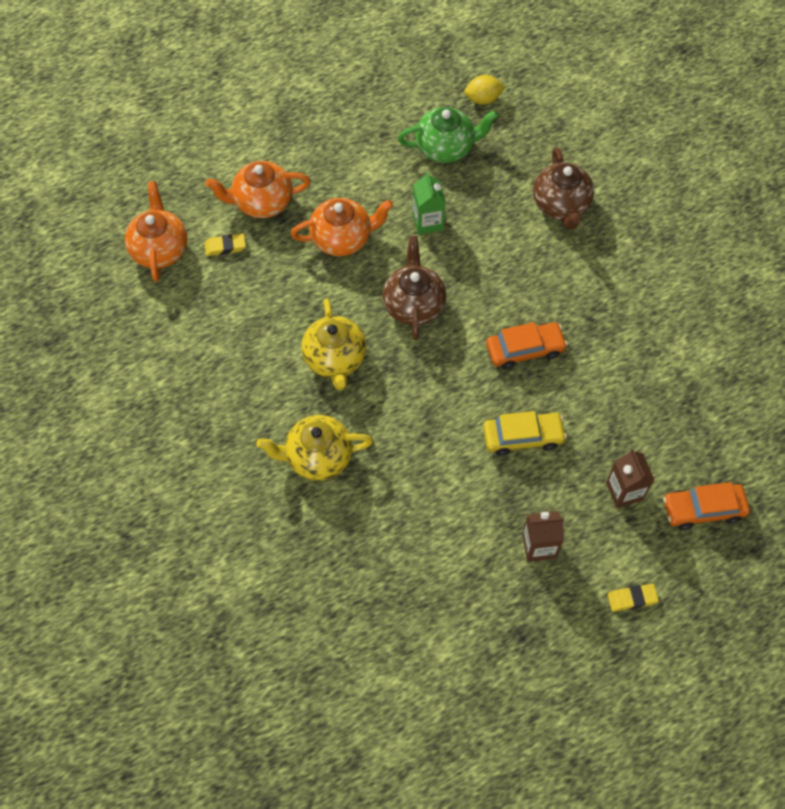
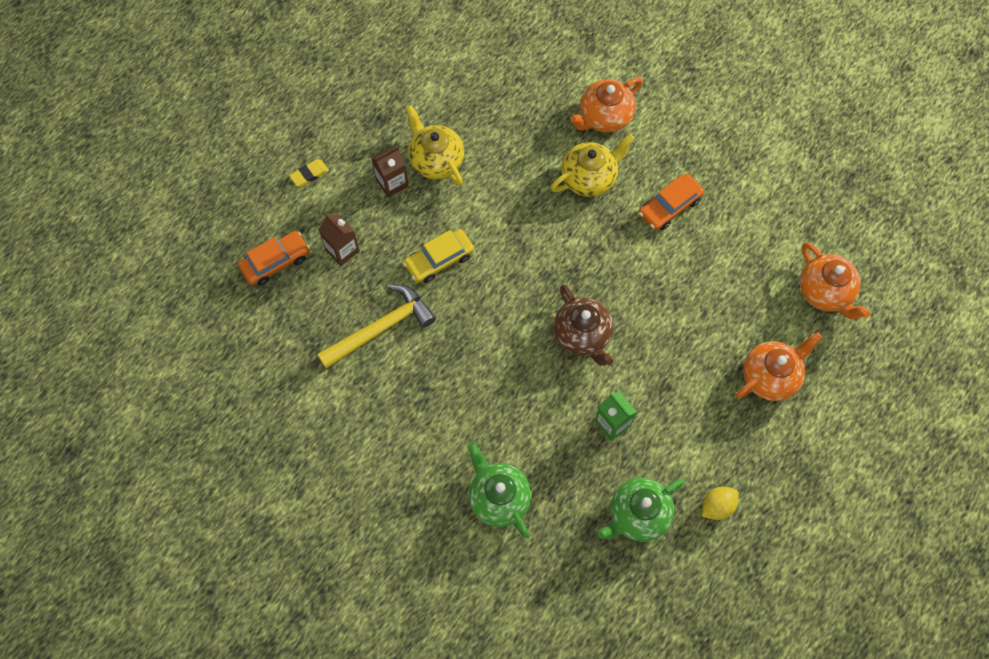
camera: 155 degrees right, 5 degrees up
(225, 247) = (772, 319): yellow eraser -> none
(335, 359) = (620, 259): yellow teapot -> yellow teapot (436, 160)
(342, 238) = (678, 372): orange teapot -> orange teapot (604, 117)
(483, 99) = (631, 594): yellow lemon -> yellow lemon (717, 506)
(525, 349) = (469, 335): orange car -> orange car (670, 206)
(561, 205) = (498, 498): brown teapot -> green teapot
(612, 393) = (381, 328): none -> yellow hammer

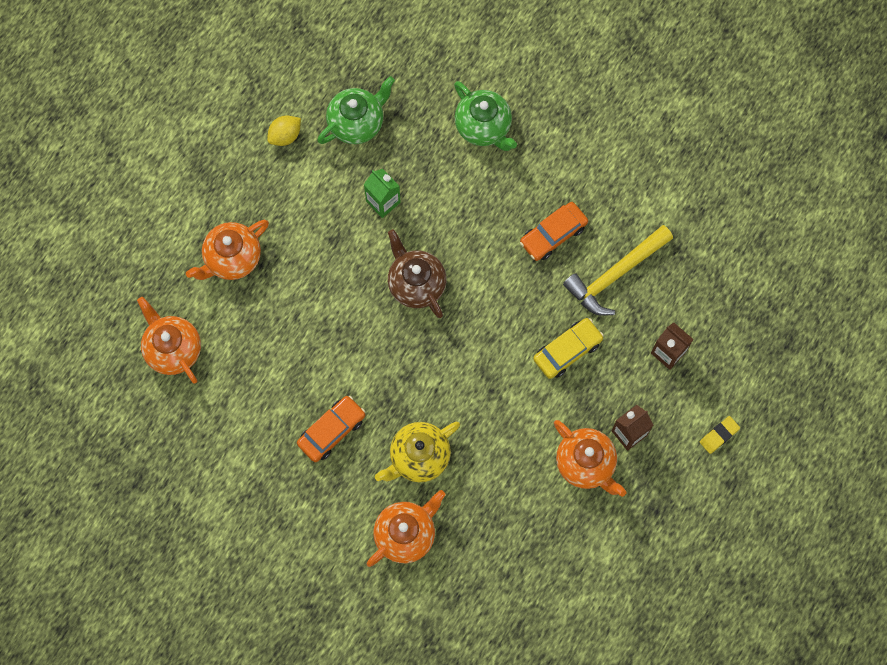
camera: 175 degrees right, 5 degrees up
(275, 262) = (734, 334): orange car -> orange car (553, 234)
(436, 160) = (586, 464): yellow teapot -> orange teapot

